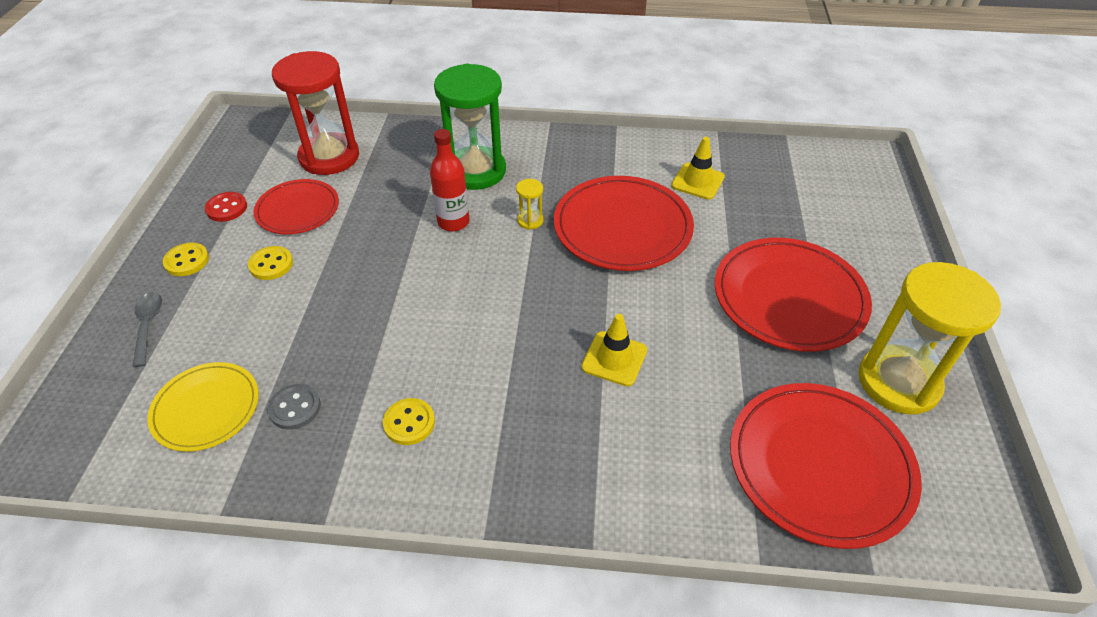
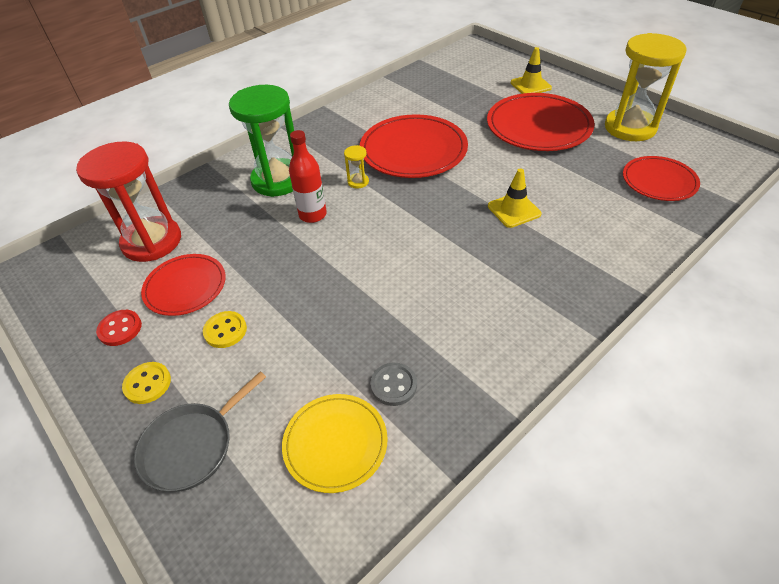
camera: 45 degrees left, 0 degrees up
(148, 326) = (192, 446): grey spoon -> grey pan
(409, 423) = (471, 328): yellow button -> none
(697, 181) = (413, 105): yellow traffic cone -> yellow traffic cone (530, 85)
(820, 465) = (659, 181): red plate -> red plate, size x0.61

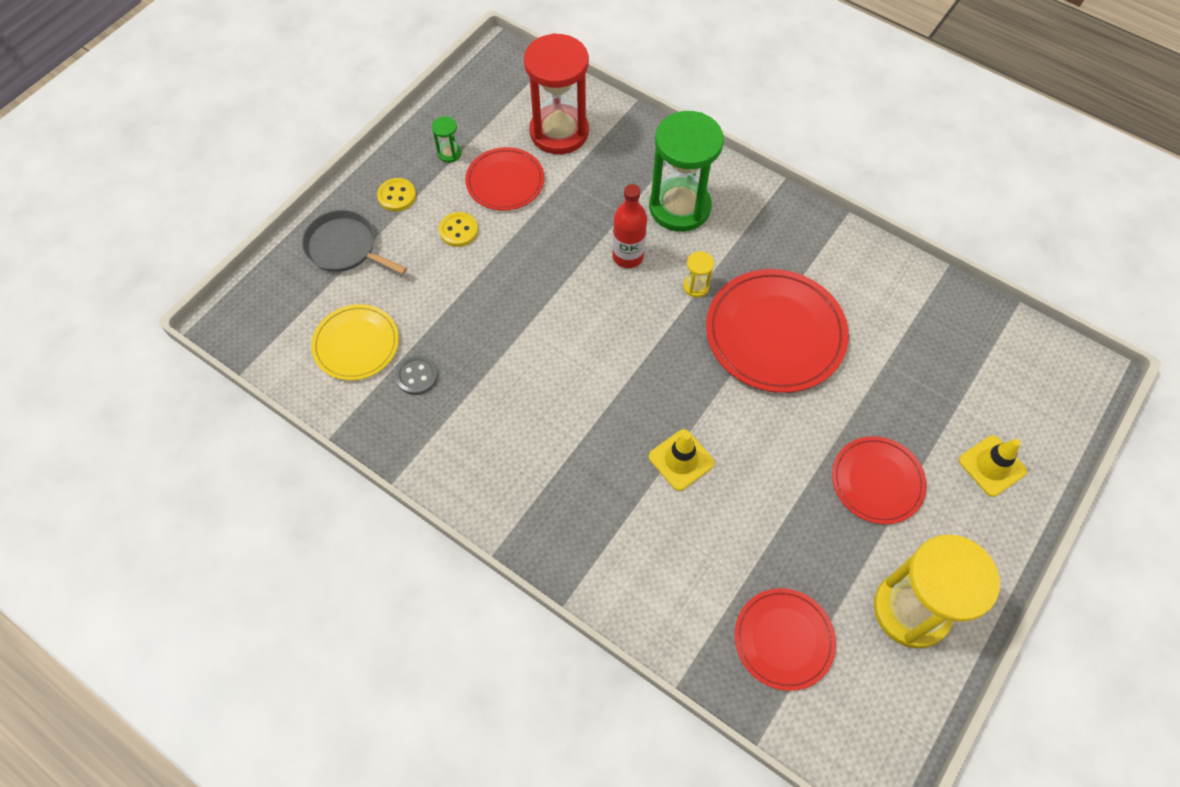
camera: 75 degrees right, 15 degrees up
(120, 329) = (449, 153): red button -> green hourglass
(538, 126) = (877, 481): red plate -> red plate, size x0.61

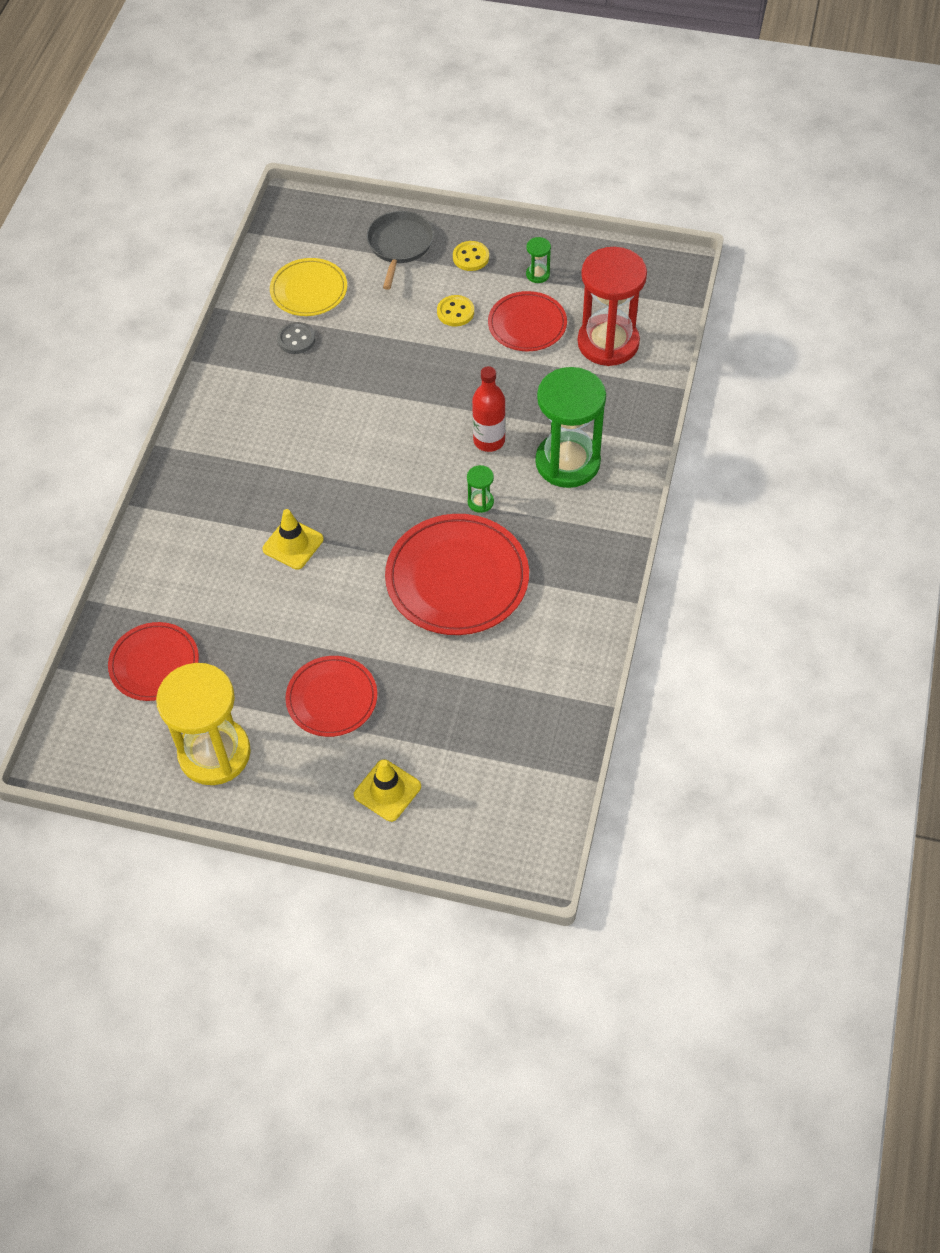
camera: 70 degrees right, 5 degrees down
(696, 286) = (480, 502): yellow hourglass -> green hourglass

